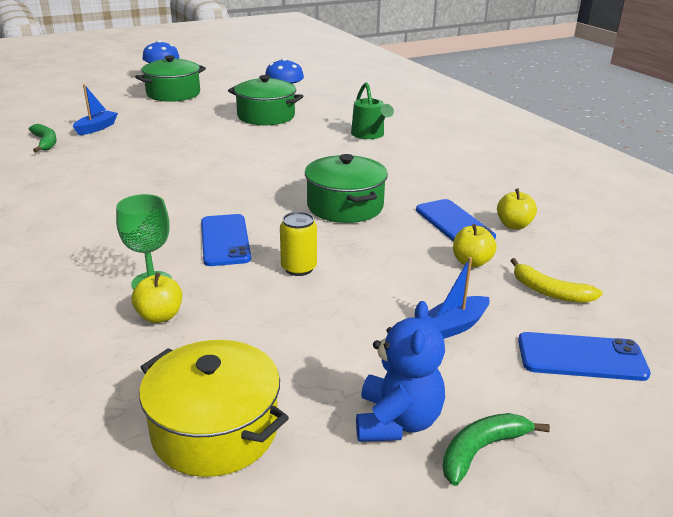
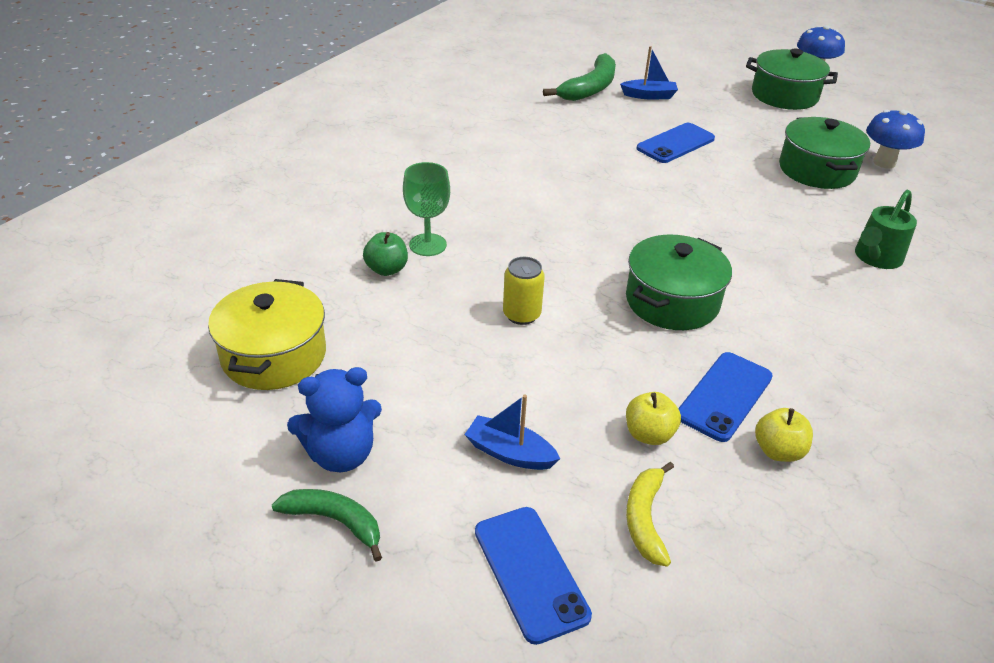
camera: 60 degrees right, 10 degrees up
(45, 142) = (590, 88): green banana -> green banana, size x1.60
(160, 316) = (386, 269): yellow apple -> green apple
(225, 240) = (527, 253): blue phone -> blue phone (675, 144)

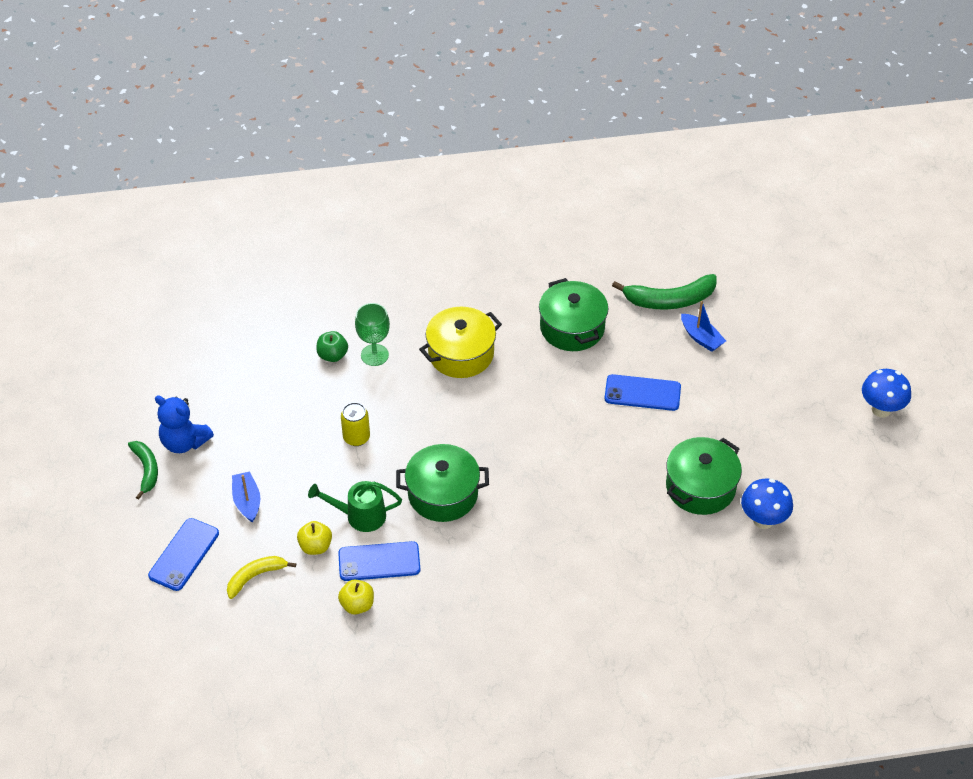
camera: 50 degrees right, 10 degrees up
(274, 355) = (219, 367): yellow pot -> yellow pot (461, 354)
(784, 95) = (809, 412): green pot -> green pot (572, 328)
(875, 258) = (608, 569): green watering can -> green watering can (359, 516)

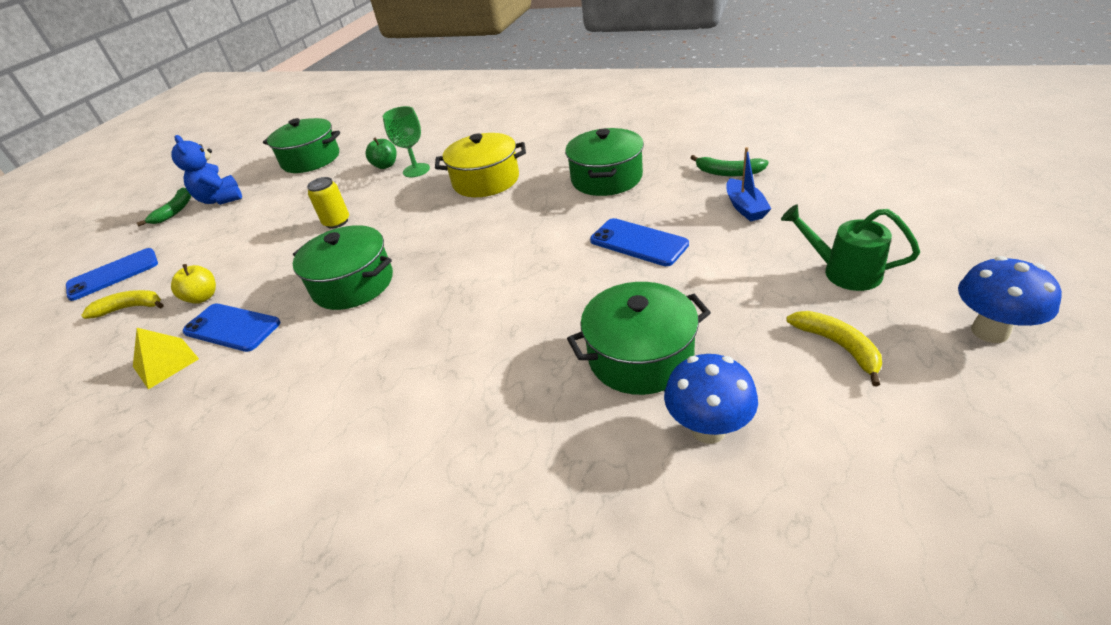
camera: 35 degrees right, 10 degrees down
(230, 364) = (311, 159): none -> green pot
(247, 501) = (204, 248): blue boat -> none
(357, 605) = (165, 362): yellow apple -> yellow pyramid
(359, 516) = (266, 282): green watering can -> green watering can (842, 272)
(669, 300) = (728, 172): green banana -> green banana, size x0.63
(808, 444) = (838, 346): none -> yellow banana

